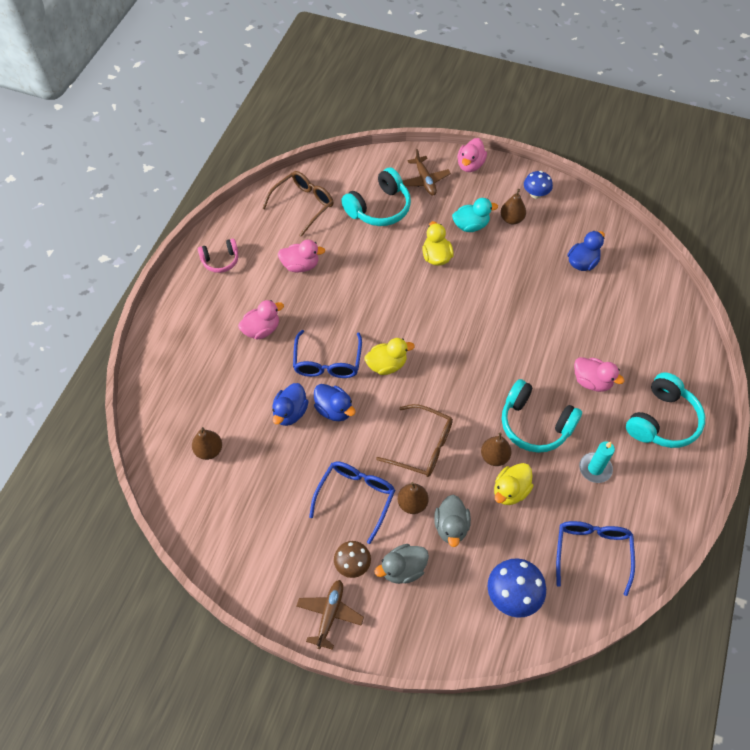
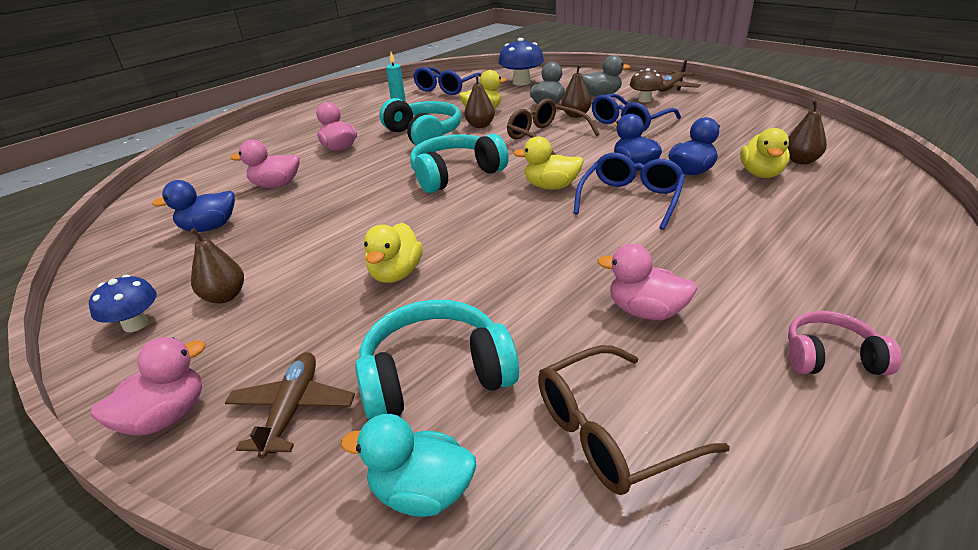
camera: 155 degrees left, 25 degrees down
(240, 421) = (761, 174): none -> yellow duck
(261, 329) = (730, 243): pink duck -> pink duck (276, 185)
(471, 225) = (297, 303): turquoise duck -> turquoise duck (421, 492)
(662, 420) = (311, 124): turquoise headphones -> turquoise headphones (455, 175)

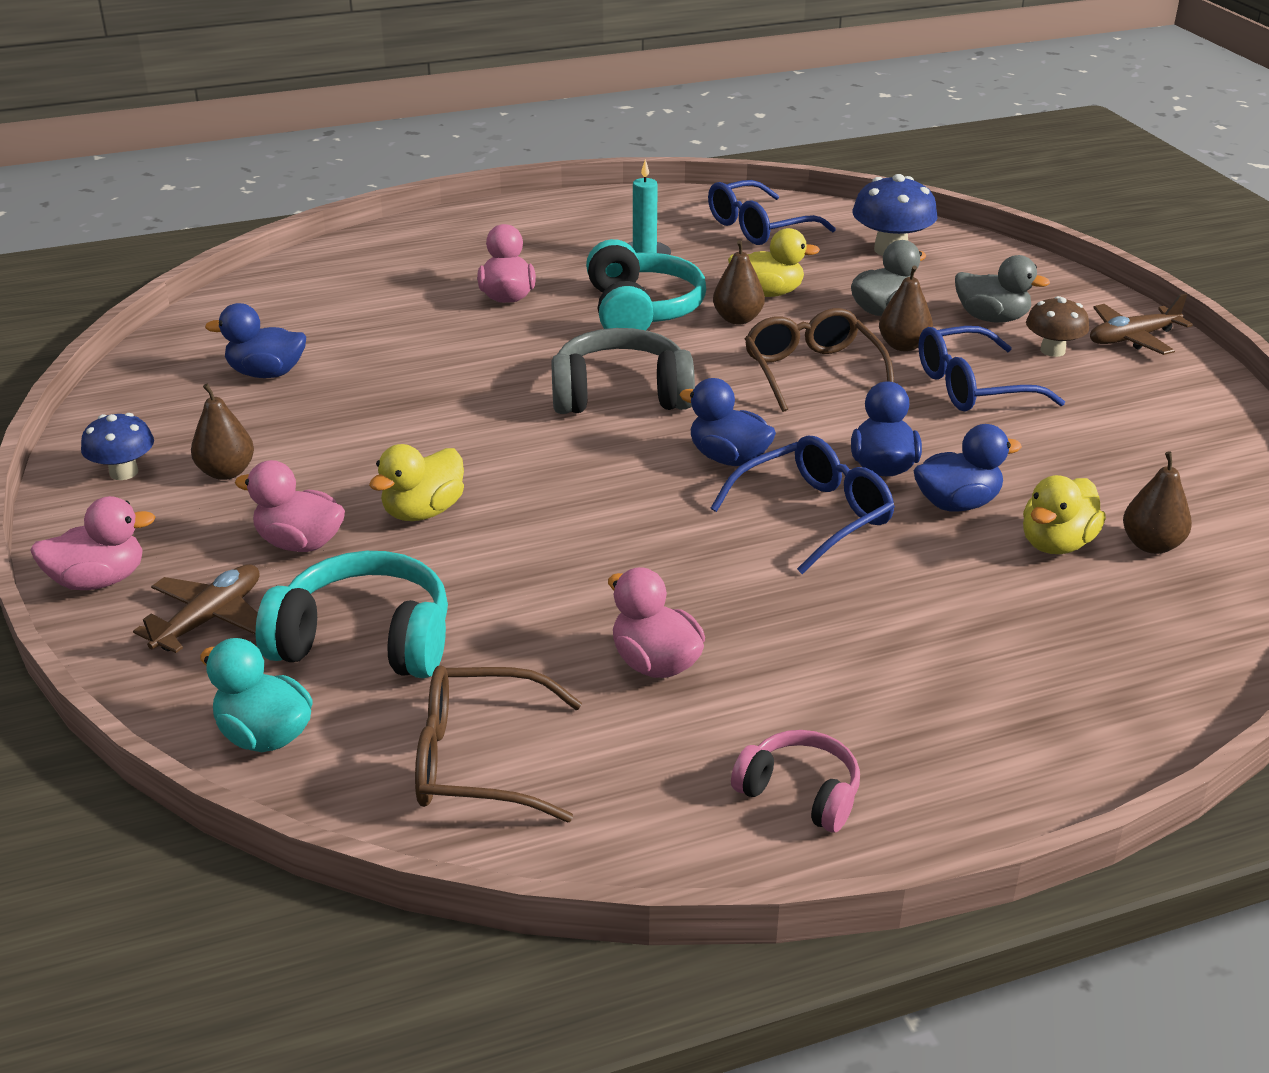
camera: 25 degrees right, 0 degrees up
(276, 185) = (383, 334): pink duck -> pink duck (300, 543)
(455, 175) = (620, 395): turquoise headphones -> grey headphones
(551, 186) = (728, 458): yellow duck -> blue duck

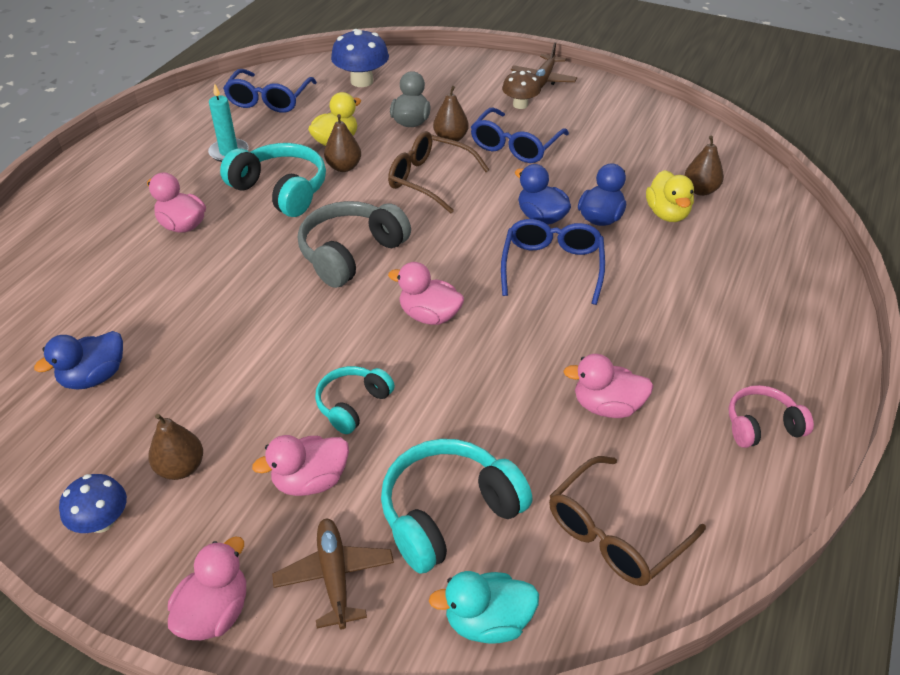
camera: 45 degrees left, 10 degrees up
(423, 512) = (353, 405): yellow duck -> turquoise headphones
(609, 485) = (429, 316): none -> pink duck
(728, 458) = (464, 259): blue duck -> none
(991, 318) = (468, 99): grey duck -> none

